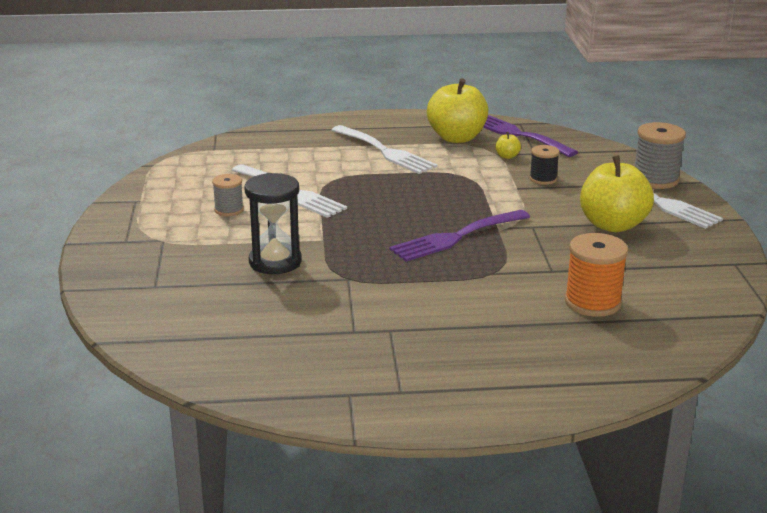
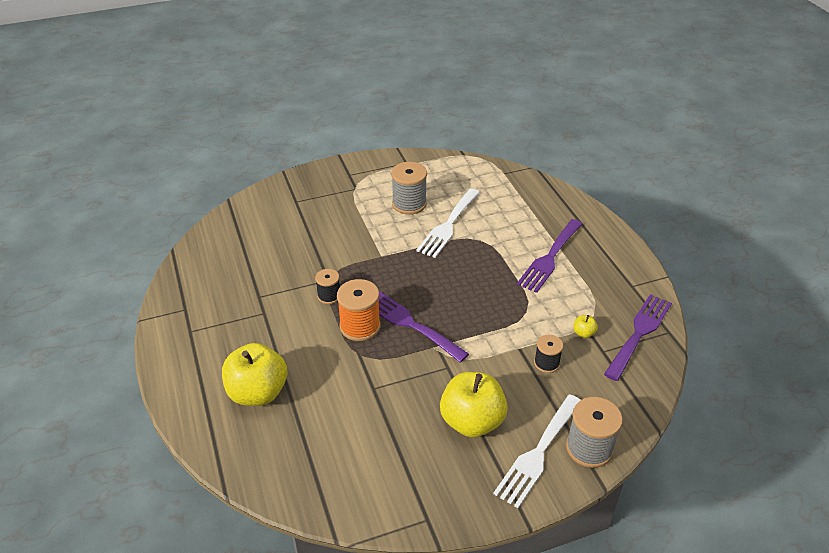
camera: 75 degrees right, 15 degrees up
(229, 210) = (409, 204): grey spool -> grey spool, size x1.67
(275, 262) = (341, 242): black hourglass -> none
(380, 281) = (329, 296): none -> black spool
(385, 152) = (549, 258): white fork -> purple fork
(456, 138) = (605, 294): yellow apple -> yellow apple (258, 392)
(592, 302) = (327, 419): orange spool -> orange spool (360, 326)

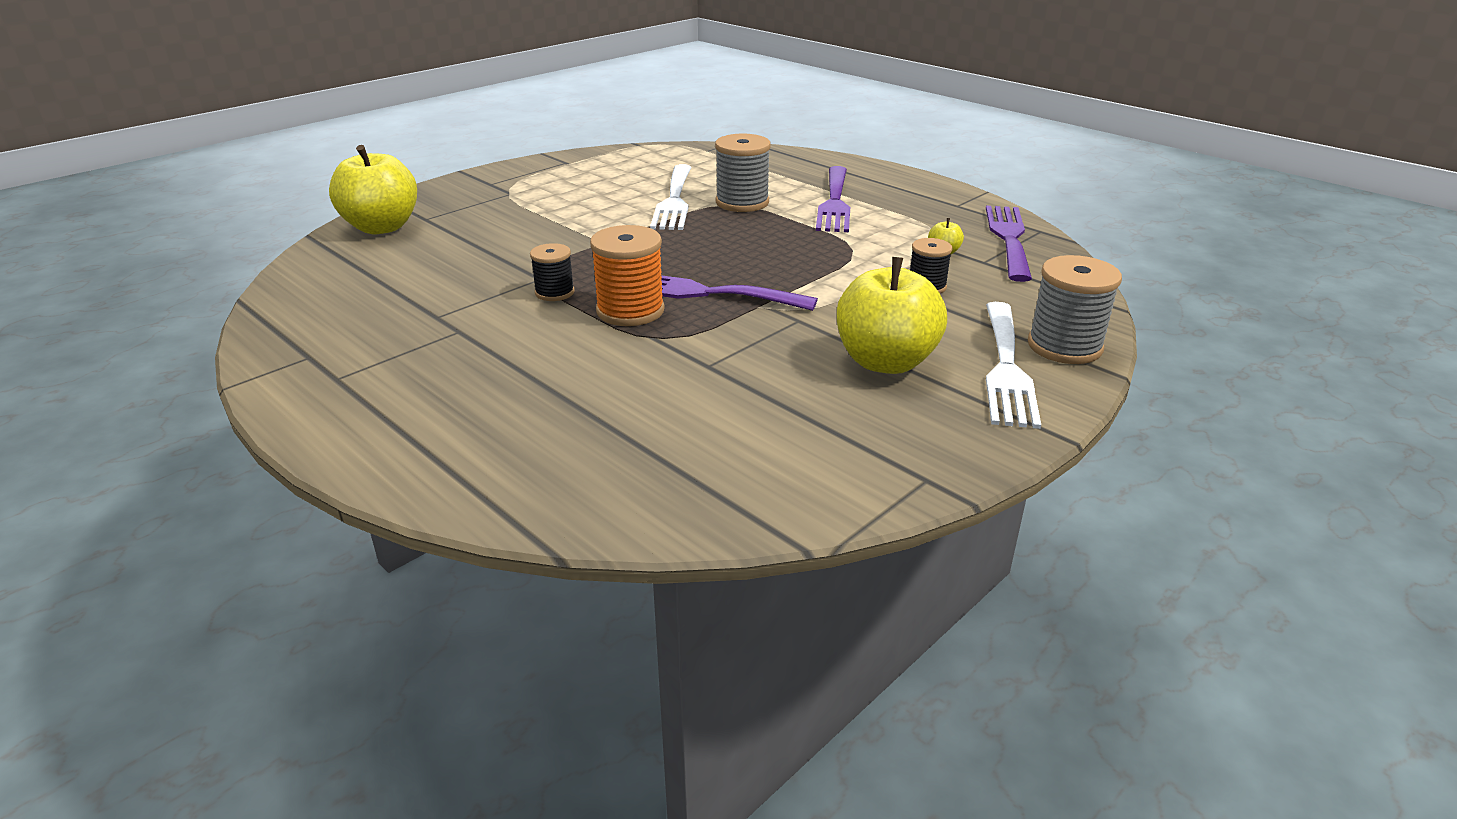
camera: 25 degrees left, 10 degrees down
(258, 392) = (517, 416): yellow apple -> yellow apple (382, 227)
(409, 204) = (601, 193): grey spool -> grey spool (742, 202)

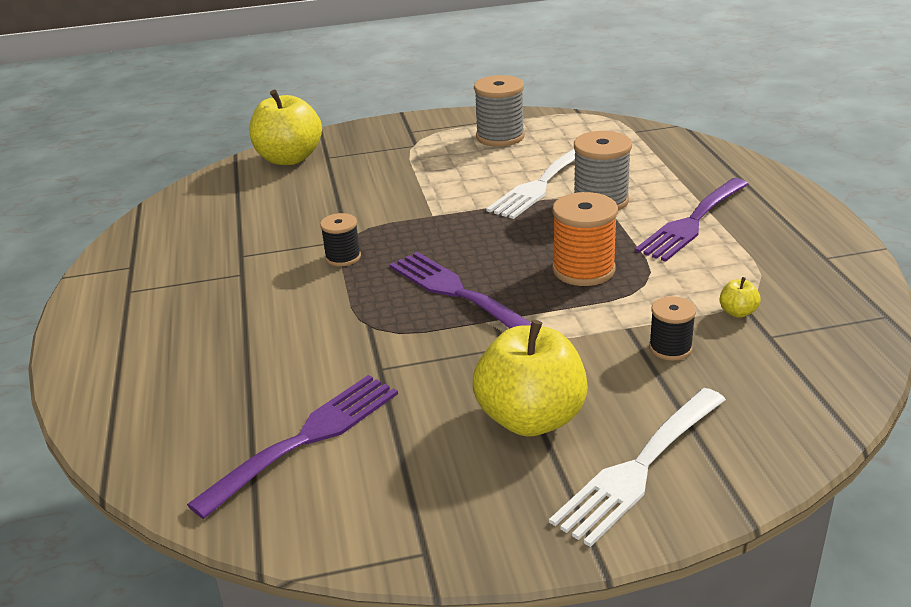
camera: 35 degrees right, 0 degrees up
(630, 311) = (379, 293): orange spool -> orange spool (583, 270)
(1008, 238) = (833, 315): purple fork -> purple fork (307, 438)
(1064, 346) = (732, 466): grey spool -> grey spool (500, 137)

